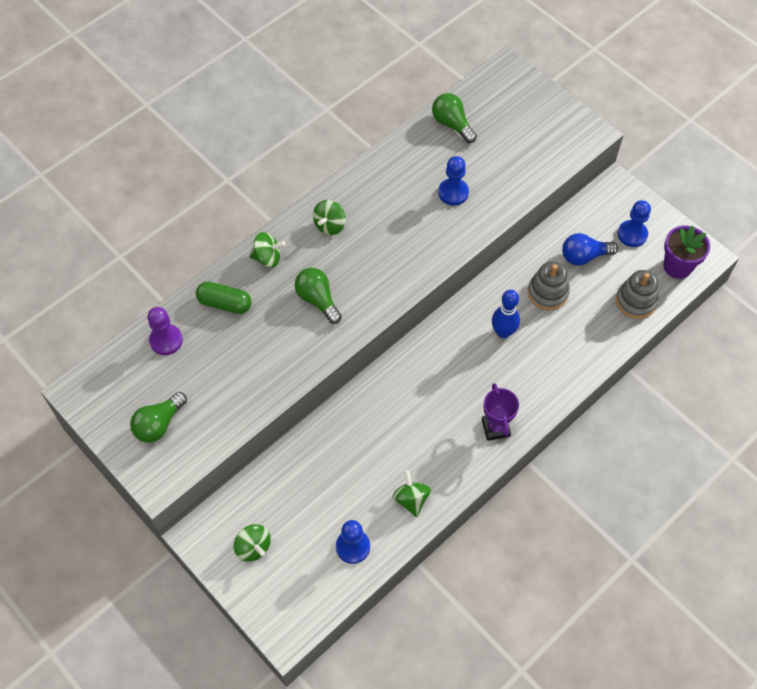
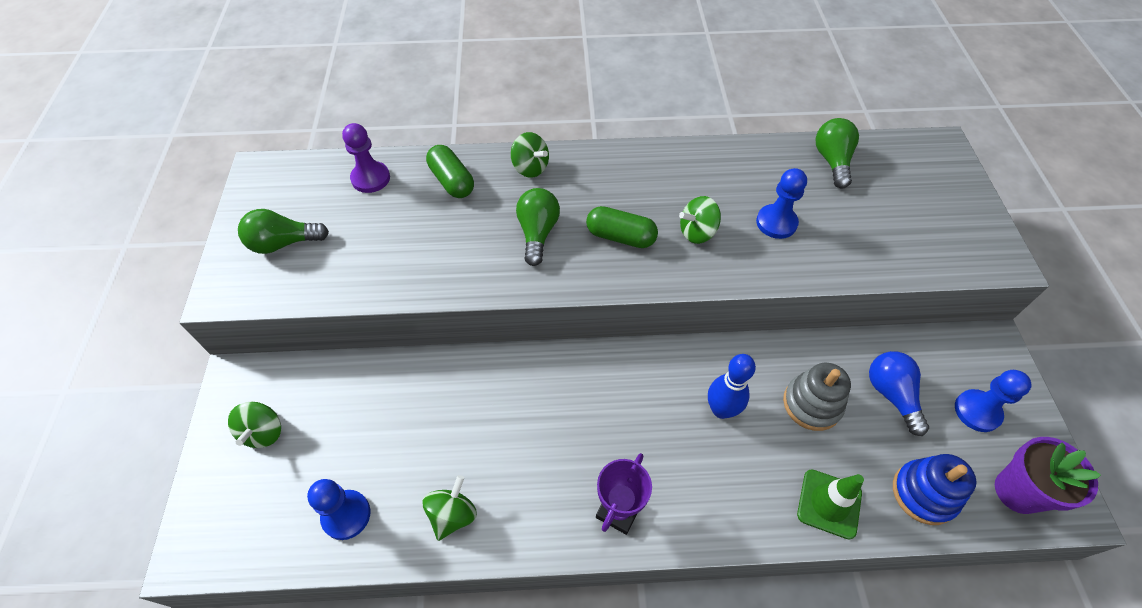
camera: 40 degrees right, 5 degrees down
(330, 225) = (617, 176): green spinning top -> green spinning top (697, 232)
(370, 266) = (620, 236): none -> green capsule
(584, 256) = (891, 395): blue light bulb -> blue light bulb turned 45 degrees clockwise
(595, 342) = (829, 503): none -> green traffic cone
(636, 301) = (924, 493): grey stacking toy -> blue stacking toy

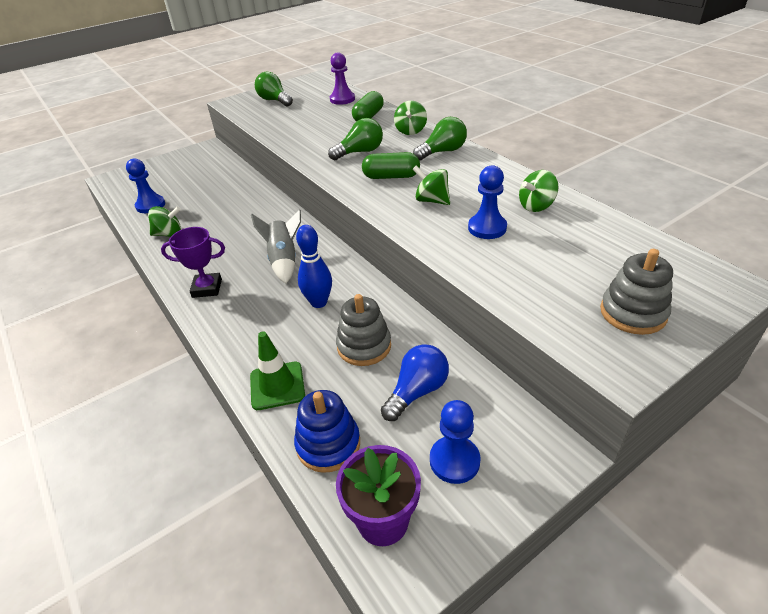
camera: 60 degrees right, 15 degrees down
(263, 432) = (182, 166): green spinning top -> green spinning top (536, 206)
(620, 236) = (391, 176): green capsule -> green capsule turned 75 degrees counterclockwise
(621, 408) = (284, 261): none -> grey rocket
(832, 161) = (600, 231): green light bulb -> green light bulb (442, 152)
(945, 214) = (633, 313): none -> grey stacking toy

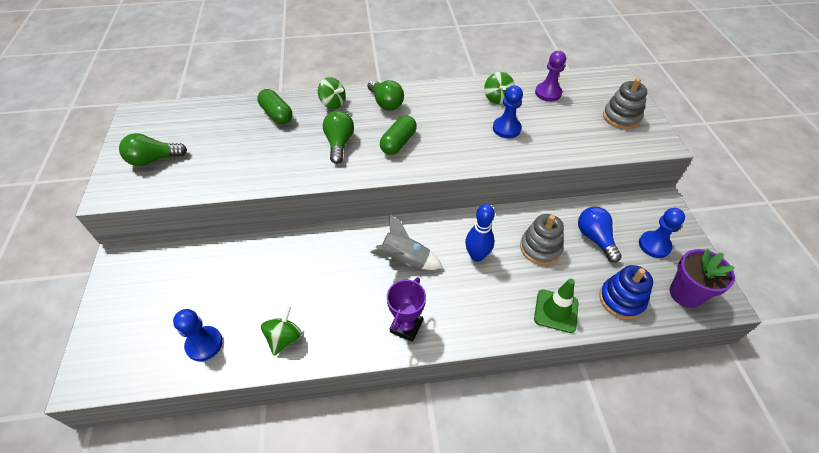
camera: 65 degrees left, 10 degrees up
(342, 99) = (217, 116): purple pawn -> purple pawn (548, 93)
(432, 200) = (452, 137): green spinning top -> none
(442, 152) = (385, 103): green light bulb -> green light bulb turned 150 degrees clockwise

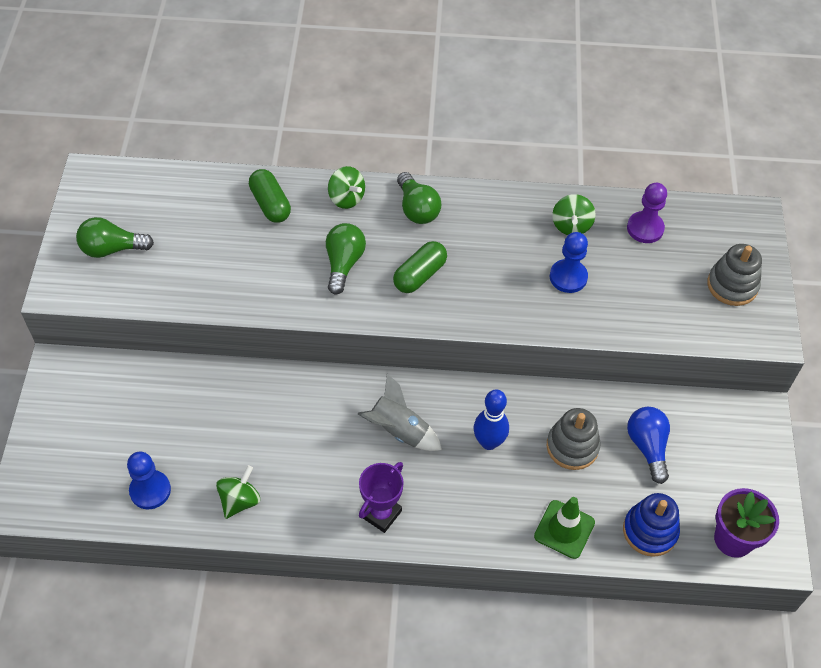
camera: 10 degrees right, 5 degrees up
(654, 245) = (721, 470): blue pawn -> none

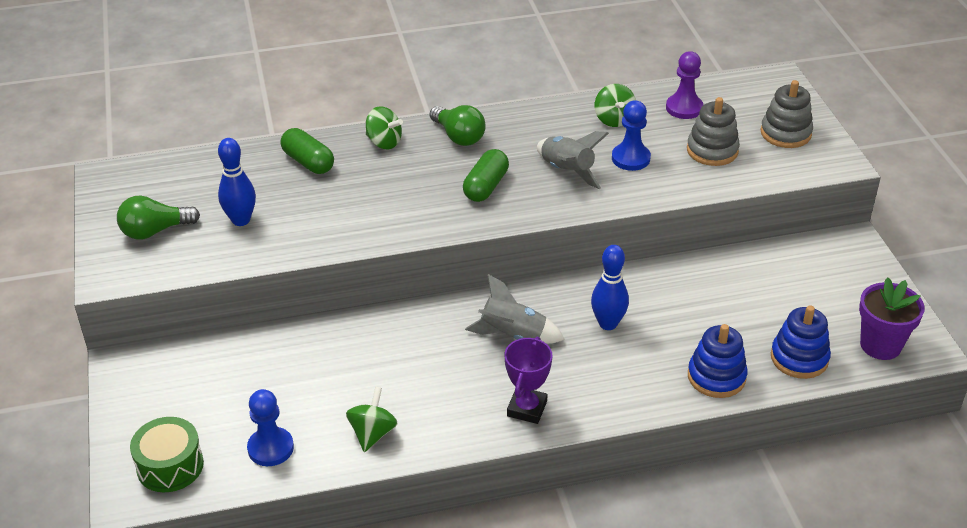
camera: 15 degrees left, 15 degrees down
(63, 484) = (170, 466): none -> green drum
(189, 256) = (241, 220): none -> blue bowling pin
(344, 264) = (405, 193): green light bulb -> none
(502, 277) = (567, 171): none -> grey rocket
(564, 529) = (716, 377): green traffic cone -> blue stacking toy
(572, 446) = (691, 308): grey stacking toy -> grey stacking toy (712, 150)
(647, 447) = (763, 292): blue light bulb -> none

